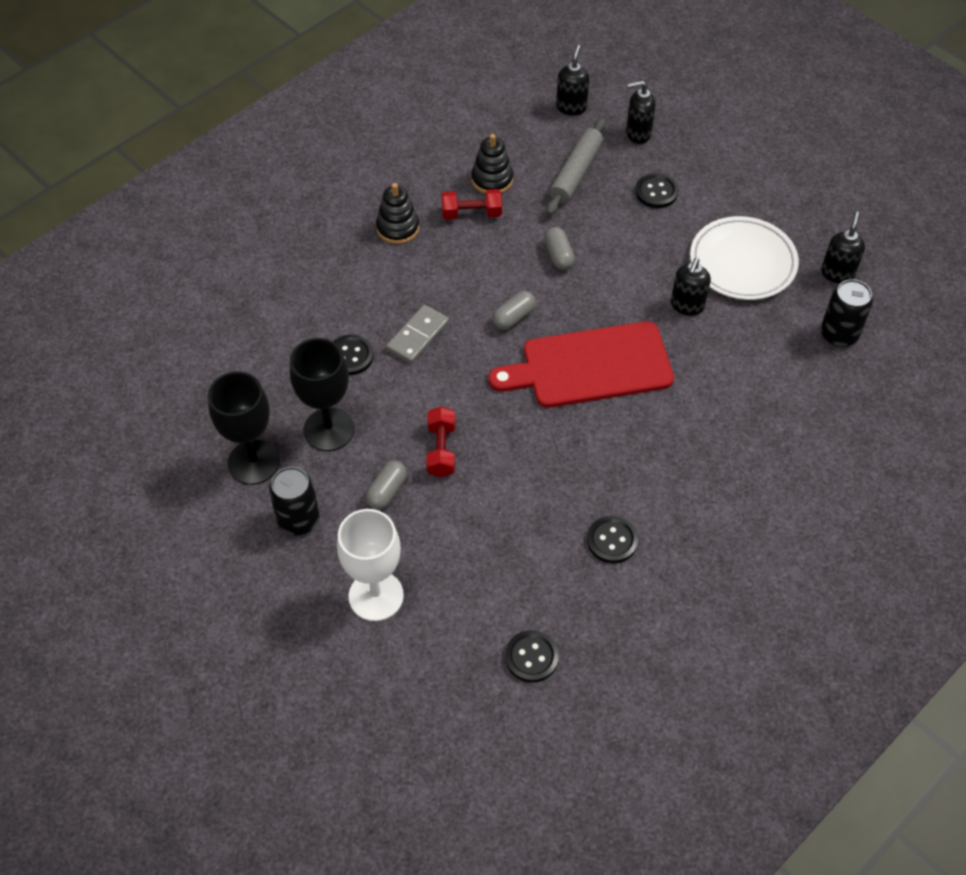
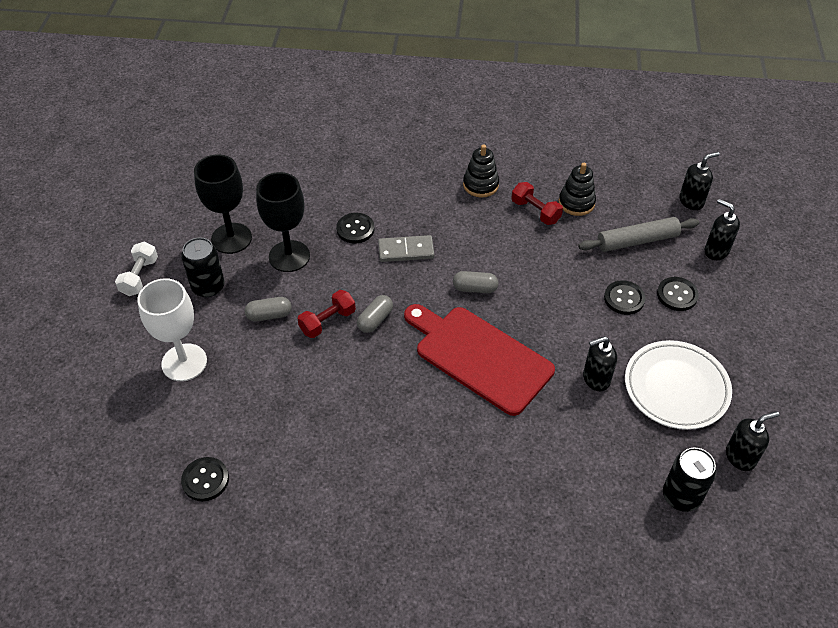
camera: 50 degrees right, 5 degrees down
(222, 571) = (140, 277): none -> white dumbbell
(558, 256) = (554, 278): grey capsule -> grey capsule (375, 320)
(612, 540) = (343, 466): black button -> black button (624, 298)

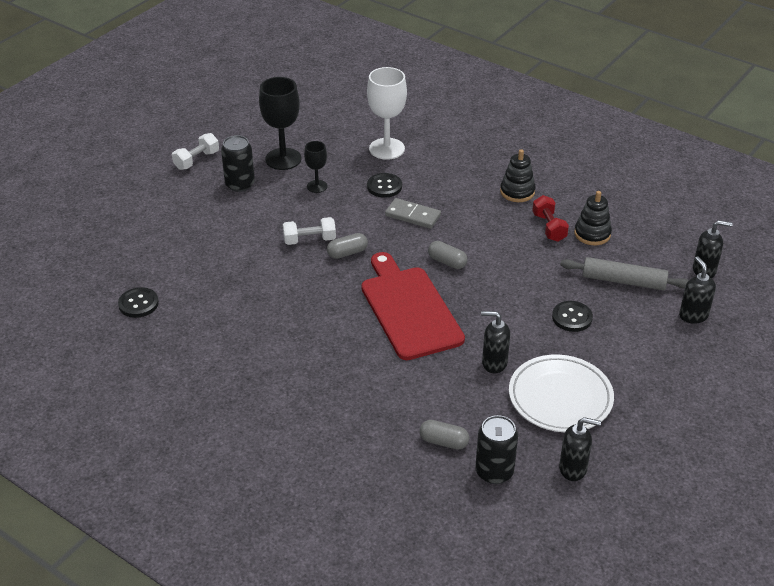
camera: 30 degrees right, 10 degrees down
(184, 362) = (183, 226): white goblet -> white goblet (387, 149)
(269, 315) = (269, 219): grey capsule -> grey capsule (444, 442)
(289, 256) = (317, 186): black goblet -> black goblet, size x0.55
(327, 321) = (309, 240): red dumbbell -> white dumbbell
(677, 295) = (624, 333): black button -> none

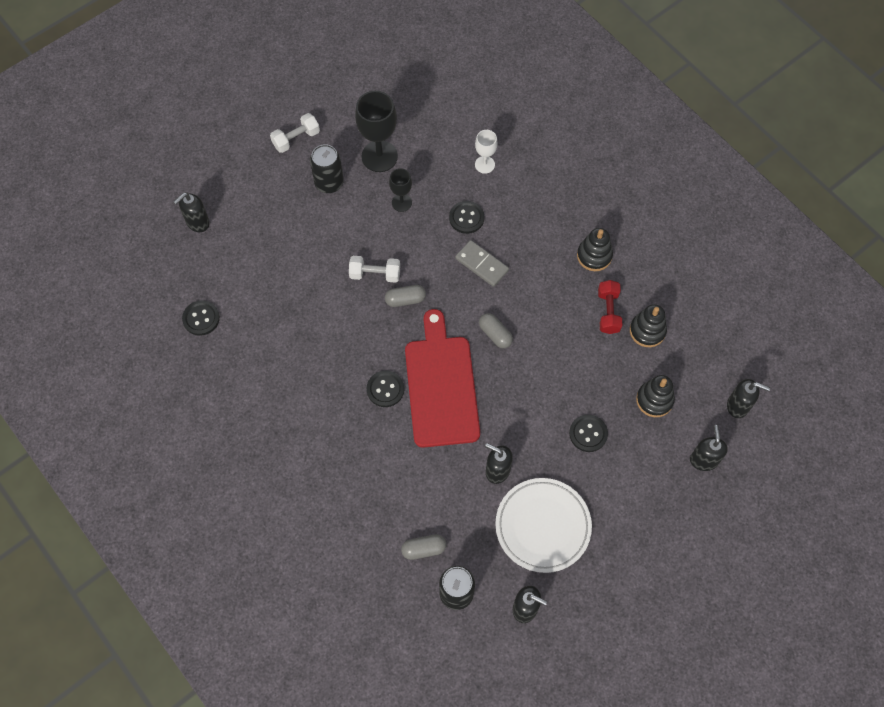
camera: 15 degrees right, 25 degrees up
(113, 234) = (197, 223): none -> black soap dispenser
(353, 322) = (385, 389): none -> black button
(387, 149) = (484, 164): white goblet -> white goblet, size x0.55
(444, 442) = (423, 549): grey capsule -> grey capsule turned 45 degrees counterclockwise
(623, 281) = (654, 400): grey rolling pin -> black stacking toy

